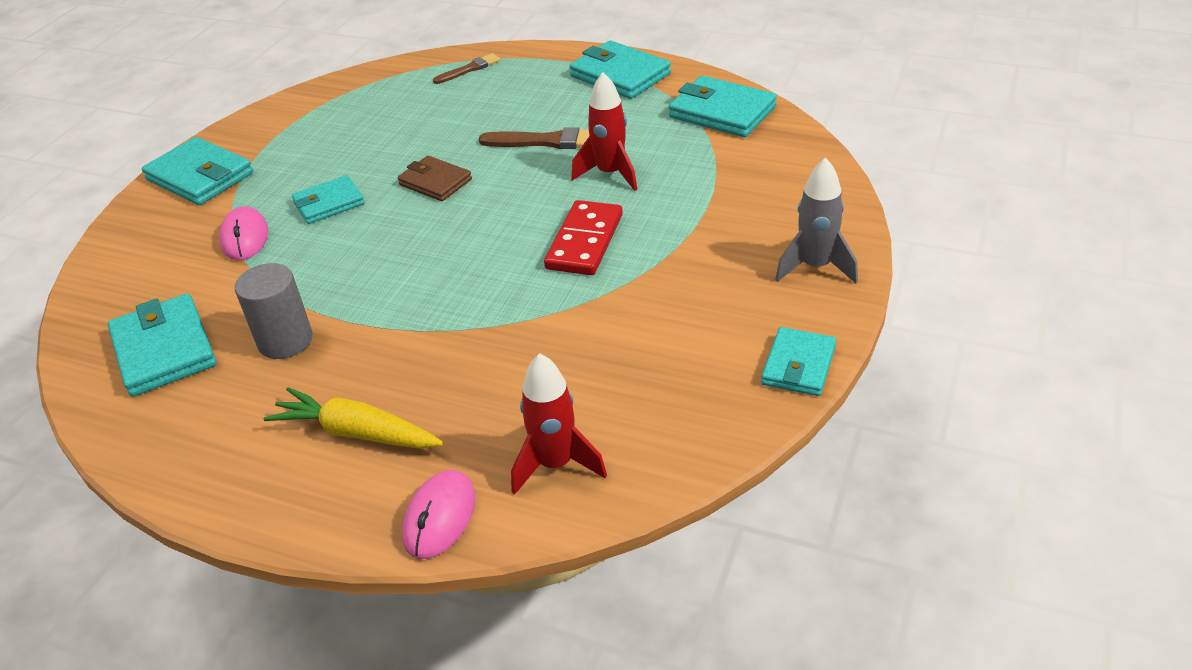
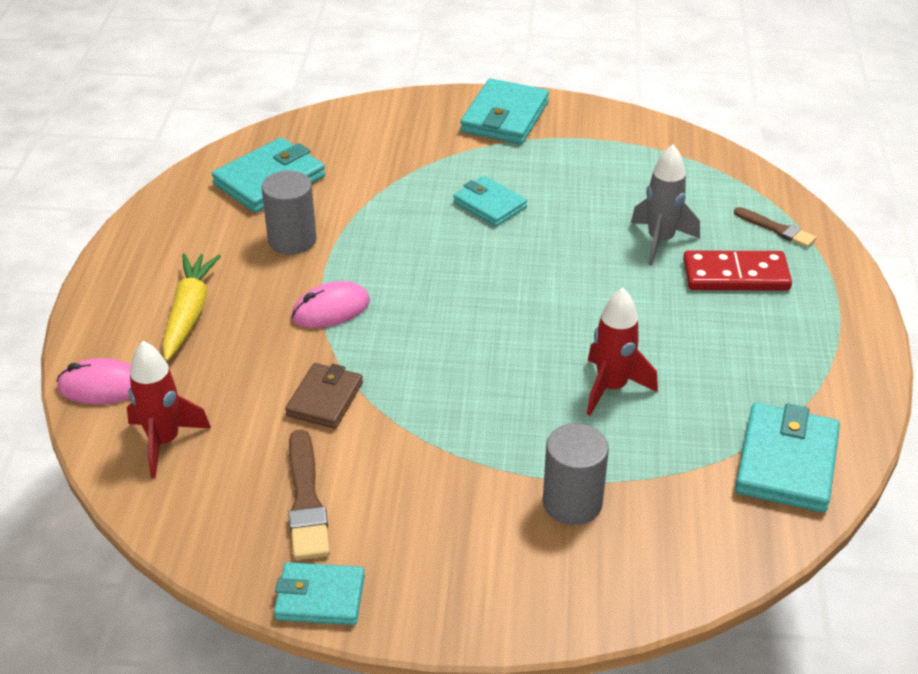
camera: 70 degrees right, 0 degrees up
(245, 237) = (423, 172): pink mouse -> pink mouse (331, 309)
(435, 182) = (548, 262): brown wallet -> brown wallet (325, 399)
(547, 141) = (655, 325): brown brush -> brown brush (306, 500)
(585, 242) = (482, 394): red domino -> red domino (736, 275)
(620, 75) = (828, 353): turquoise wallet -> none
(730, 212) = (572, 503): none -> grey cylinder
(815, 267) = (490, 594): grey rocket -> grey rocket (660, 241)

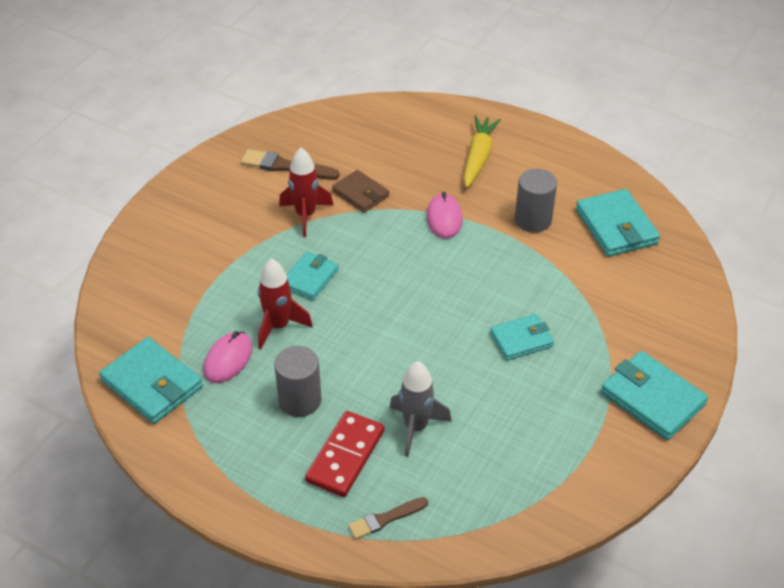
camera: 115 degrees right, 5 degrees up
(101, 386) = (431, 112): pink mouse -> pink mouse (228, 359)
(164, 442) = (369, 126): red rocket -> red rocket (305, 215)
(189, 313) = (478, 157): yellow carrot -> yellow carrot turned 105 degrees counterclockwise
(320, 597) = (218, 155): turquoise wallet -> turquoise wallet (310, 278)
(572, 503) = (202, 269): grey cylinder -> grey cylinder (300, 400)

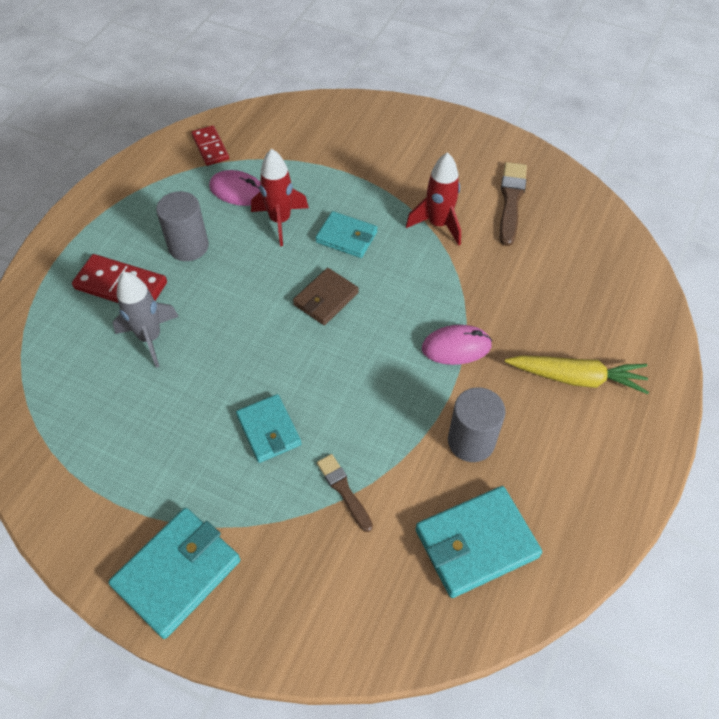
camera: 85 degrees right, 10 degrees up
(152, 384) = (210, 147): turquoise wallet -> red domino
(360, 194) = (482, 267): brown wallet -> brown wallet (326, 299)
(386, 518) = (47, 321): brown brush -> brown brush (344, 490)

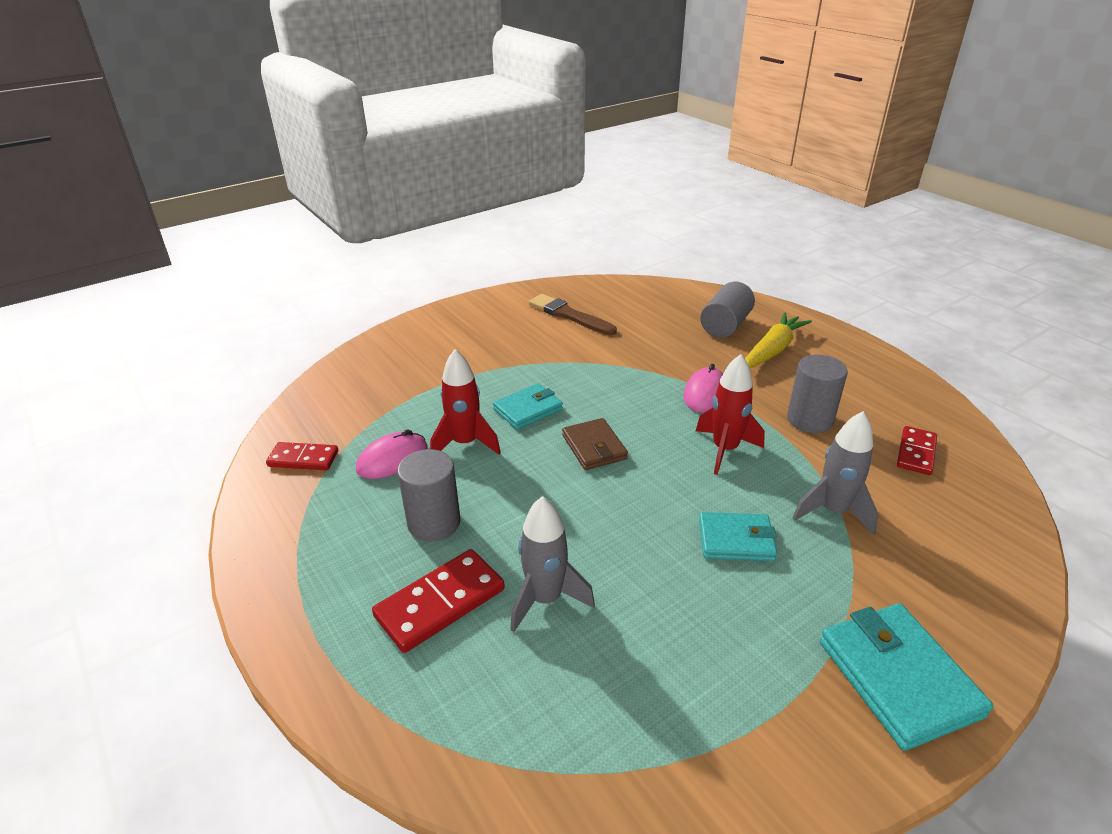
camera: 60 degrees left, 20 degrees down
(344, 490) = (833, 511): brown brush -> grey rocket
(438, 224) = (561, 356): red rocket -> red rocket (725, 450)
(476, 543) = (916, 452): turquoise wallet -> red domino
(593, 324) = (725, 325): none -> grey cylinder

